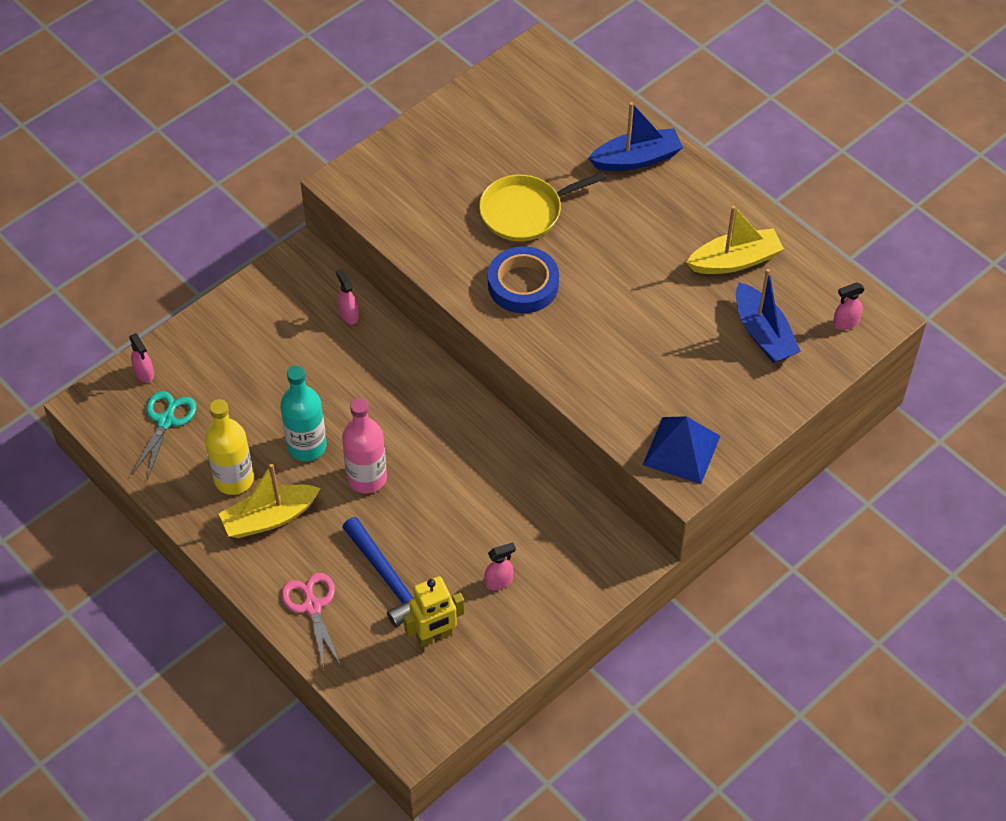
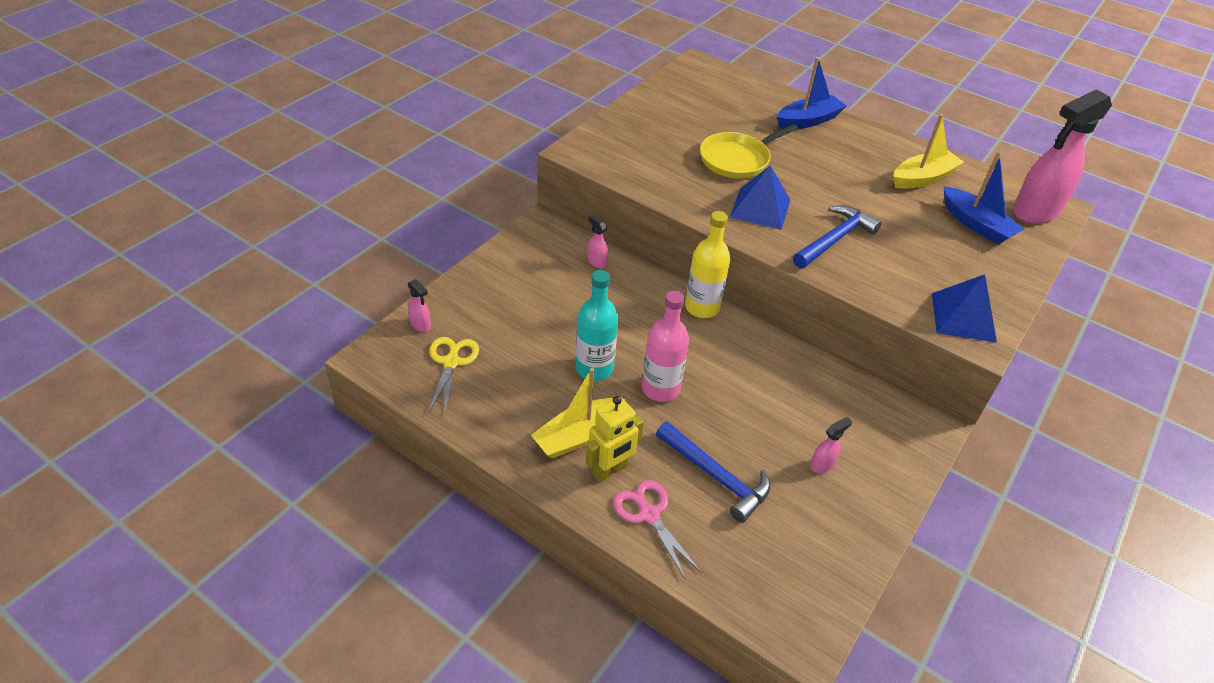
camera: 15 degrees left, 10 degrees down
(166, 421) = (451, 362): turquoise scissors -> yellow scissors
(234, 479) = (532, 405): yellow bottle -> yellow bottle (702, 307)
(434, 636) = (783, 526): yellow robot -> yellow robot (610, 470)
(523, 284) = (760, 208): blue tape -> blue pyramid
(589, 336) = (835, 239): none -> blue hammer
(845, 323) = (1035, 211): pink spray bottle -> pink spray bottle, size x2.48

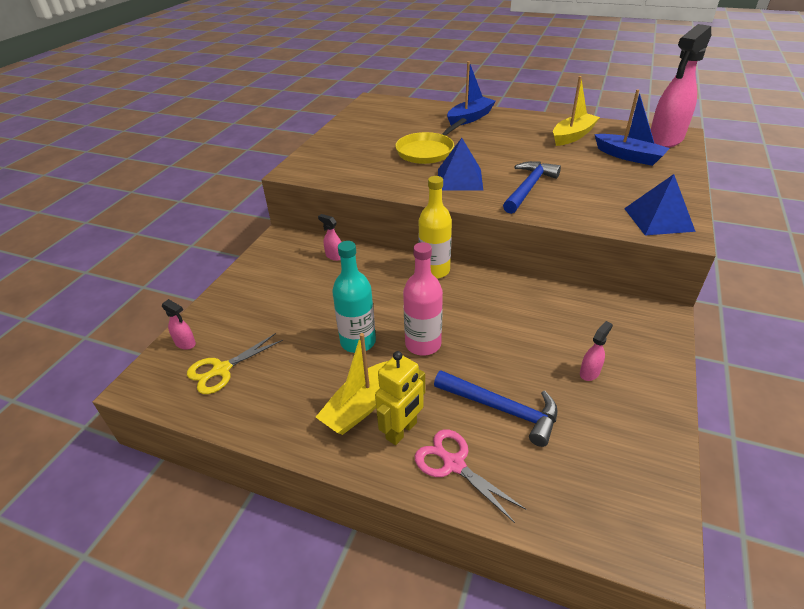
camera: 10 degrees left, 5 degrees down
(451, 362) = (222, 370): yellow scissors -> yellow scissors turned 120 degrees counterclockwise

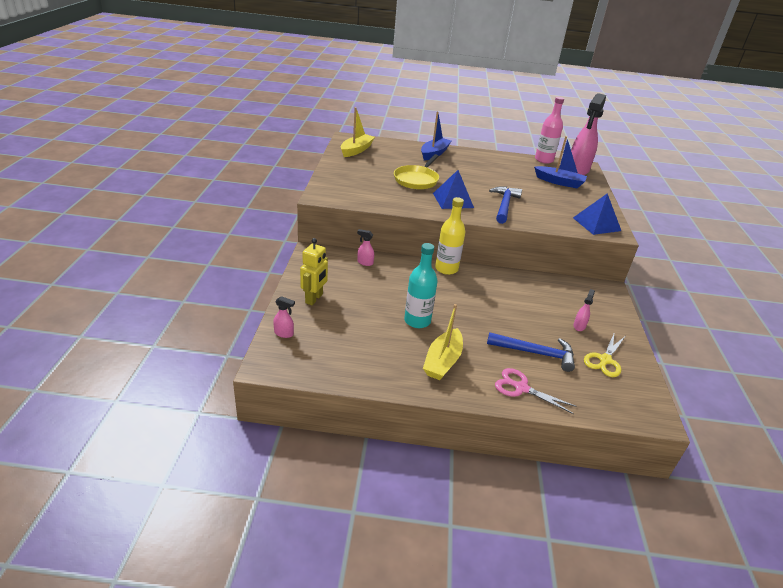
camera: 20 degrees left, 5 degrees down
(222, 370) = (325, 349): yellow scissors -> yellow scissors (605, 360)
(402, 431) = (478, 373): yellow robot -> yellow robot (314, 299)
(423, 344) = (464, 318): pink bottle -> pink bottle (544, 160)
(572, 136) = (515, 168): yellow boat -> yellow boat (356, 150)

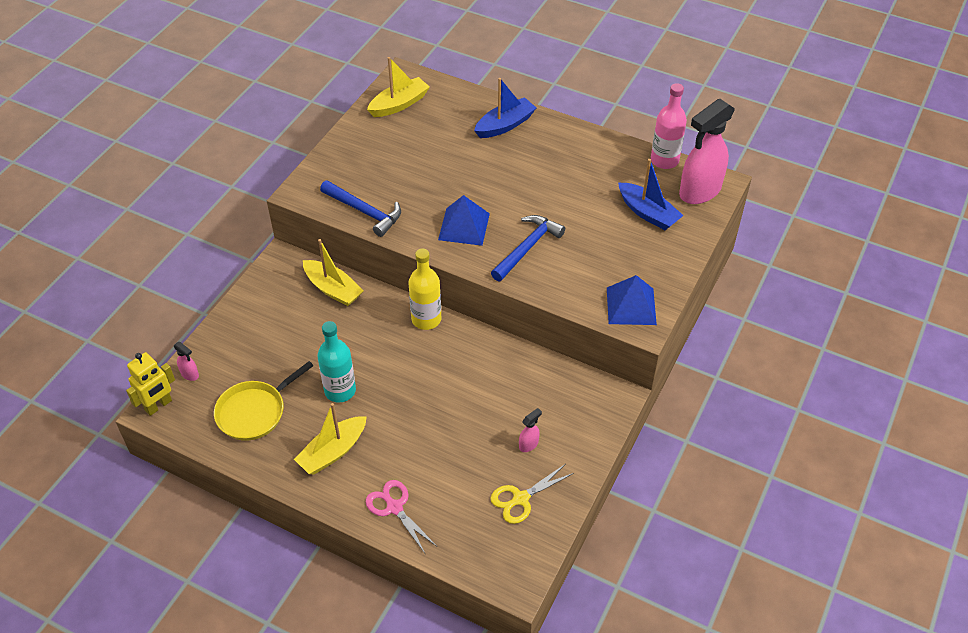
camera: 25 degrees right, 15 degrees up
(314, 299) = (245, 333): yellow robot -> yellow robot (158, 405)
(365, 262) = (333, 289): pink spray bottle -> yellow boat
(417, 180) = (442, 178): yellow pan -> yellow pan (254, 412)
(535, 353) = (445, 468): blue hammer -> blue hammer (364, 212)

